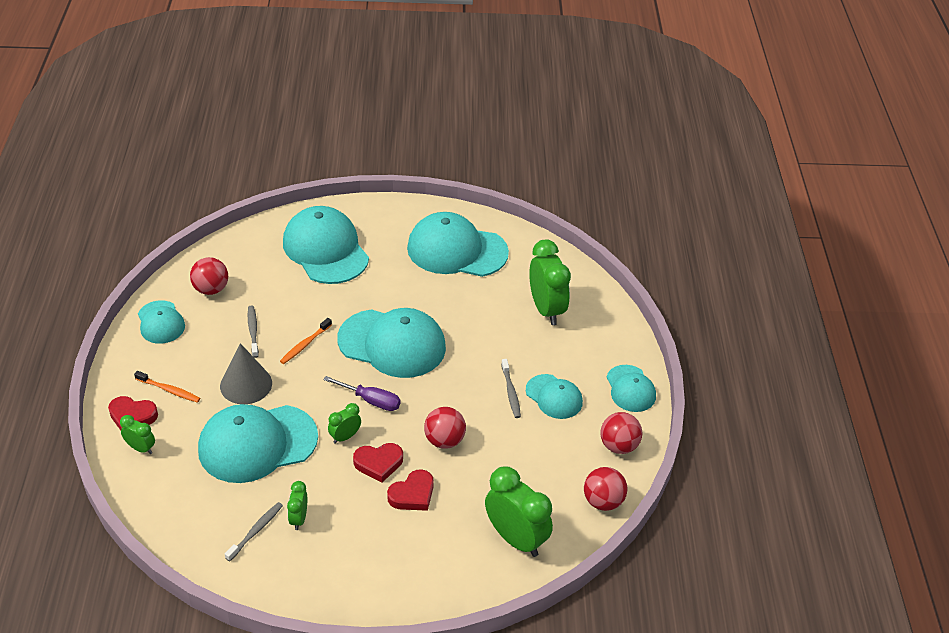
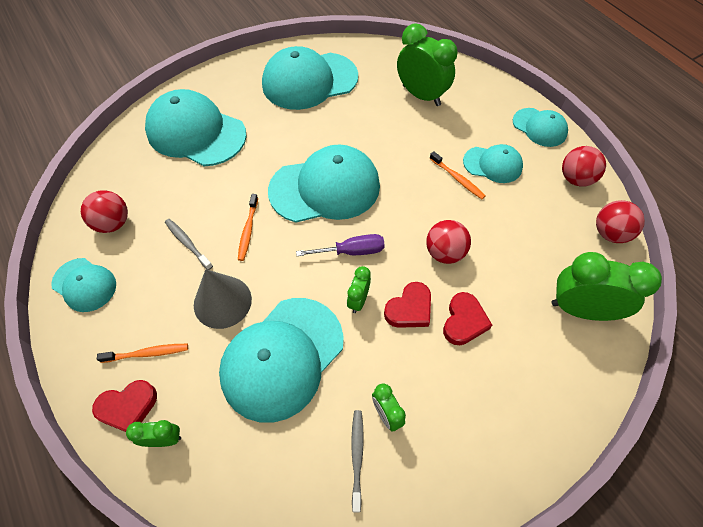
camera: 30 degrees left, 15 degrees up
(511, 392) = (457, 179): grey toothbrush -> orange toothbrush

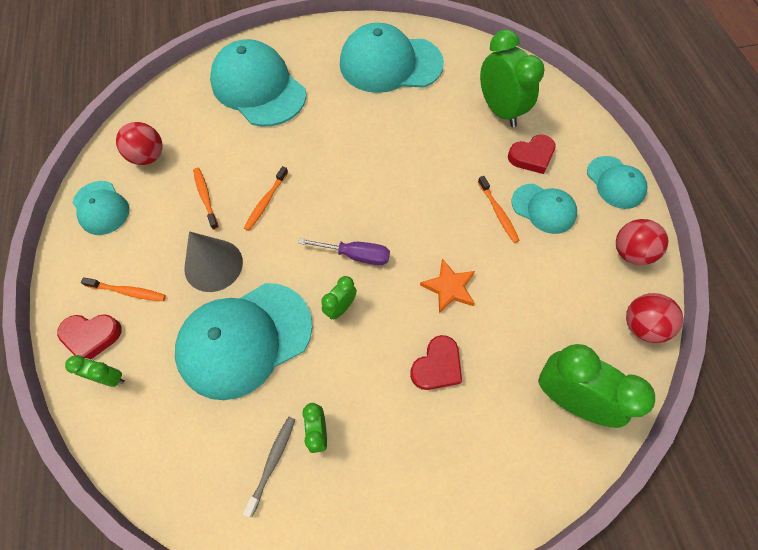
camera: 20 degrees right, 5 degrees up
(187, 243) = (205, 197): grey toothbrush -> orange toothbrush
(325, 188) = (358, 181): turquoise cap -> none
(409, 309) = (387, 334): red heart -> red heart (531, 156)
(444, 253) = (449, 287): red ball -> orange star

